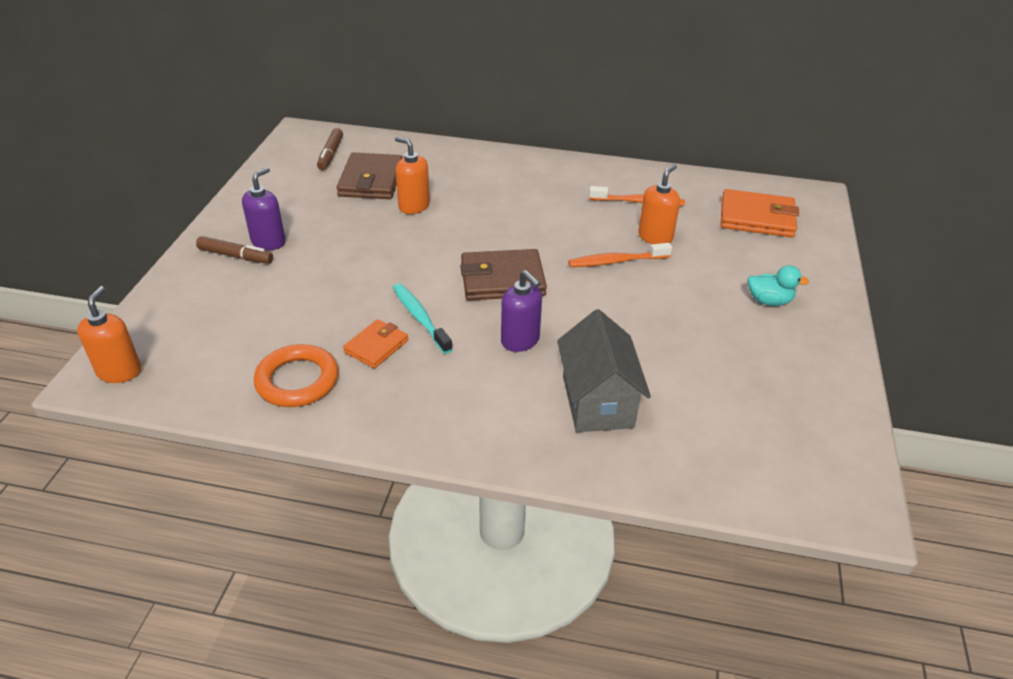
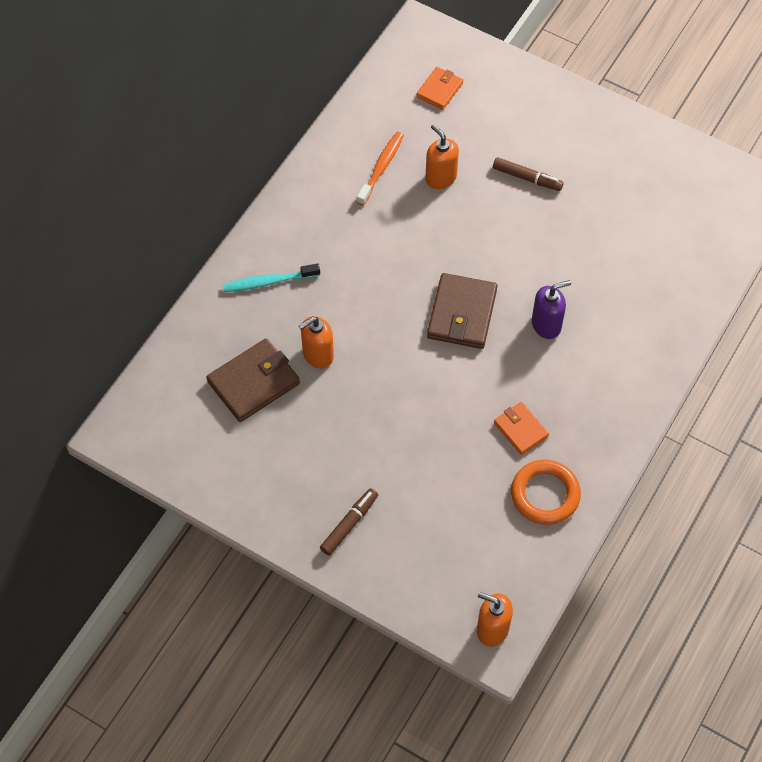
camera: 70 degrees left, 20 degrees up
(268, 242) = (334, 493): purple soap dispenser -> none
(330, 154) = (182, 411): brown marker -> brown marker (527, 178)
(371, 180) = (253, 382): brown wallet -> brown wallet turned 60 degrees counterclockwise
(420, 318) = (494, 389): turquoise toothbrush -> turquoise toothbrush (268, 282)
(597, 401) = (629, 296): grey house -> none
(616, 261) = (465, 220): orange toothbrush -> none
(757, 218) = (439, 90): orange wallet -> orange wallet, size x0.60
(769, 301) = (553, 137): turquoise duck -> none

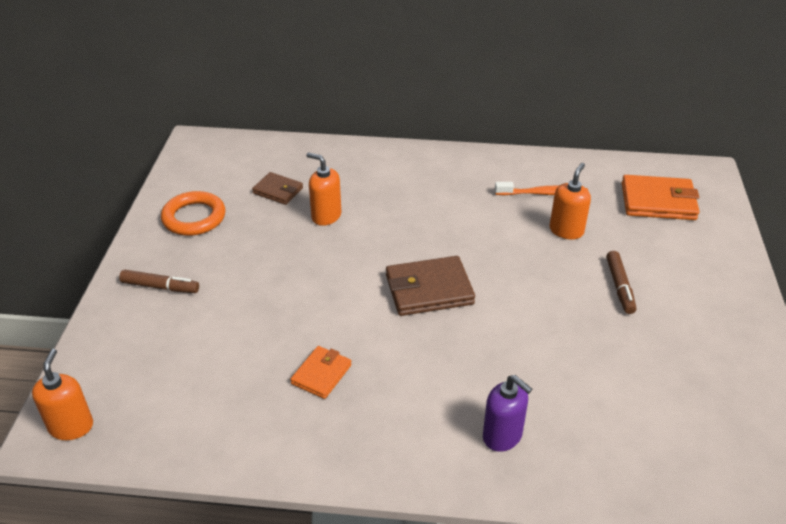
camera: 65 degrees right, 20 degrees down
(253, 382) = (278, 191): brown wallet -> brown wallet, size x0.60
(268, 282) = (380, 169): turquoise toothbrush -> none
(439, 90) = (658, 201): orange wallet -> orange wallet, size x1.67
(545, 494) = (251, 419): orange ring -> orange ring (194, 217)
(546, 325) = (459, 355): purple soap dispenser -> purple soap dispenser (502, 436)

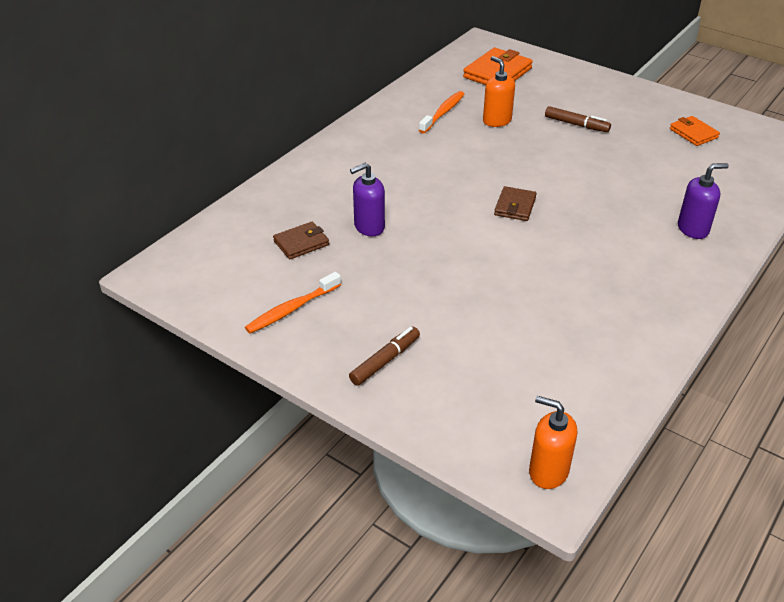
camera: 60 degrees left, 0 degrees up
(194, 217) = (291, 309): orange ring -> orange toothbrush
(321, 374) = (576, 294): orange wallet -> orange wallet (693, 133)
(326, 216) = (369, 227): orange soap dispenser -> purple soap dispenser
(429, 290) = (515, 206): brown wallet -> brown wallet, size x0.60

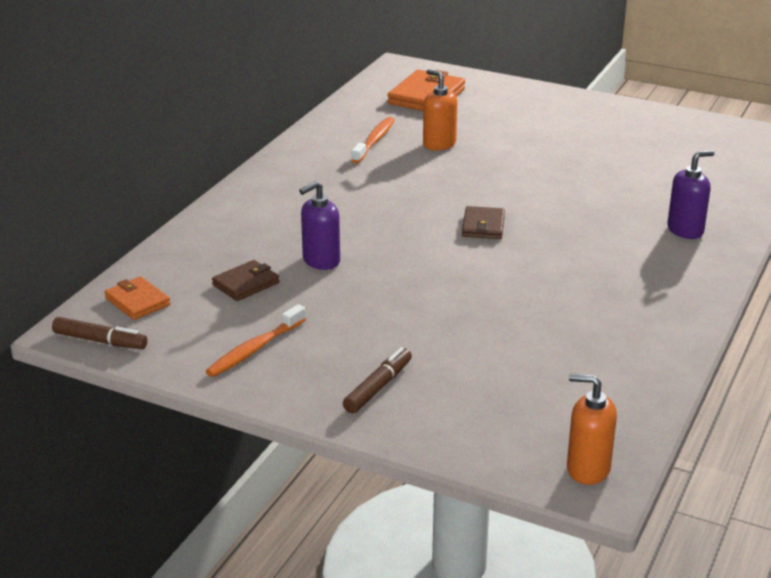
camera: 10 degrees left, 10 degrees down
(576, 125) = (531, 141): brown marker -> brown marker (100, 341)
(693, 133) = (663, 139): orange wallet -> orange wallet (137, 301)

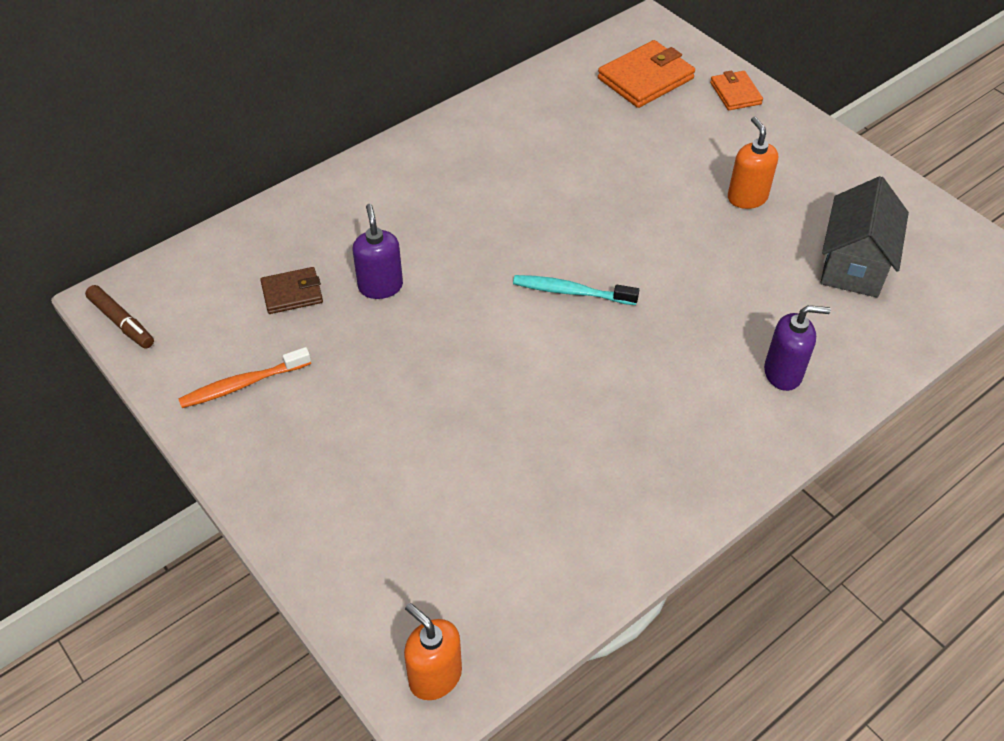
camera: 25 degrees right, 20 degrees up
(137, 301) = (184, 282): orange wallet -> orange wallet (735, 93)
(321, 261) = (380, 286): purple soap dispenser -> purple soap dispenser turned 90 degrees clockwise
(374, 141) = (547, 130): orange toothbrush -> none
(378, 387) = (317, 480): brown marker -> none
(439, 144) = (609, 155): orange soap dispenser -> orange soap dispenser (747, 198)
(483, 226) = (571, 292): brown wallet -> turquoise toothbrush
(679, 162) = (853, 265): none -> grey house

